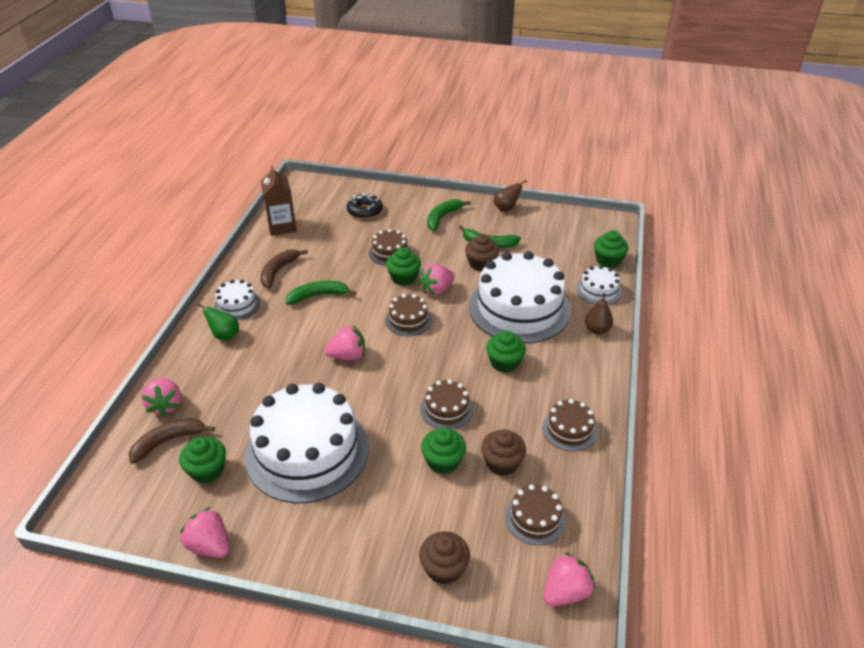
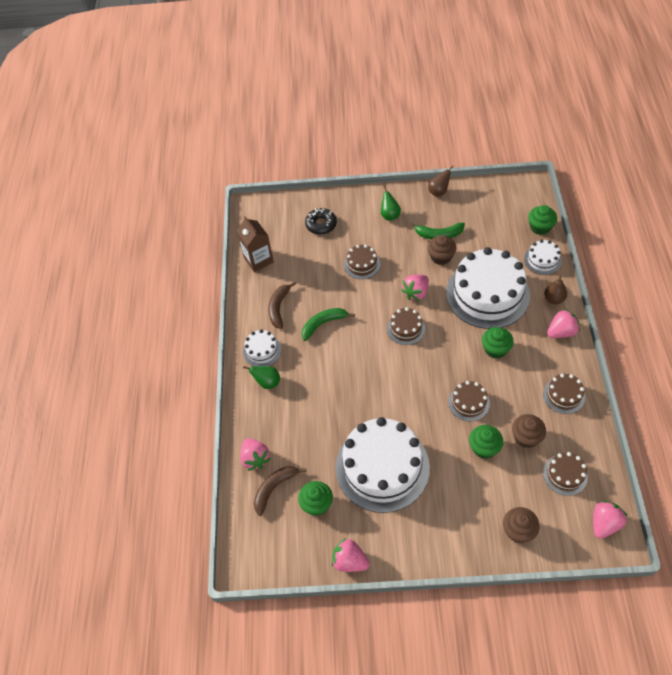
camera: 10 degrees left, 15 degrees up
(347, 356) = (374, 375): pink strawberry -> pink strawberry (561, 332)
(404, 278) = (384, 287): green cupcake -> none
(442, 217) = (390, 215): green banana -> green pear

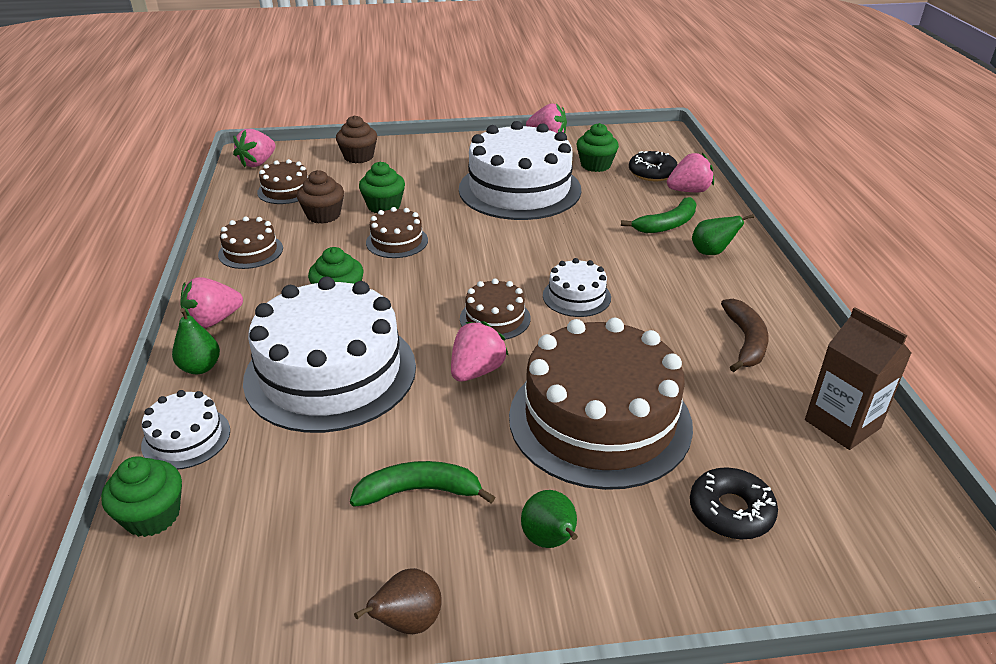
camera: 170 degrees right, 20 degrees down
(255, 458) = (689, 191): pink strawberry -> pink strawberry turned 105 degrees clockwise
(262, 350) = (742, 285): white cake -> white cake (576, 296)
(274, 488) = (652, 173): brown banana -> black donut
(323, 324) = (649, 321): green banana -> green banana (667, 224)
(362, 264) = (600, 420): brown cake -> brown cake, size x2.20
(441, 257) = (419, 439): brown cupcake -> none
(554, 299) = (200, 367): brown pear -> green pear

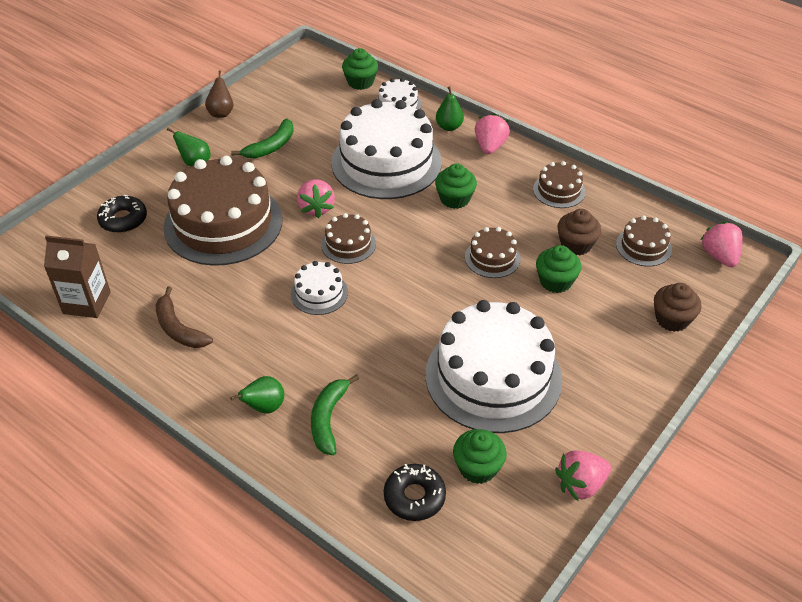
camera: 135 degrees right, 10 degrees up
(689, 191) = (353, 489): pink strawberry -> none

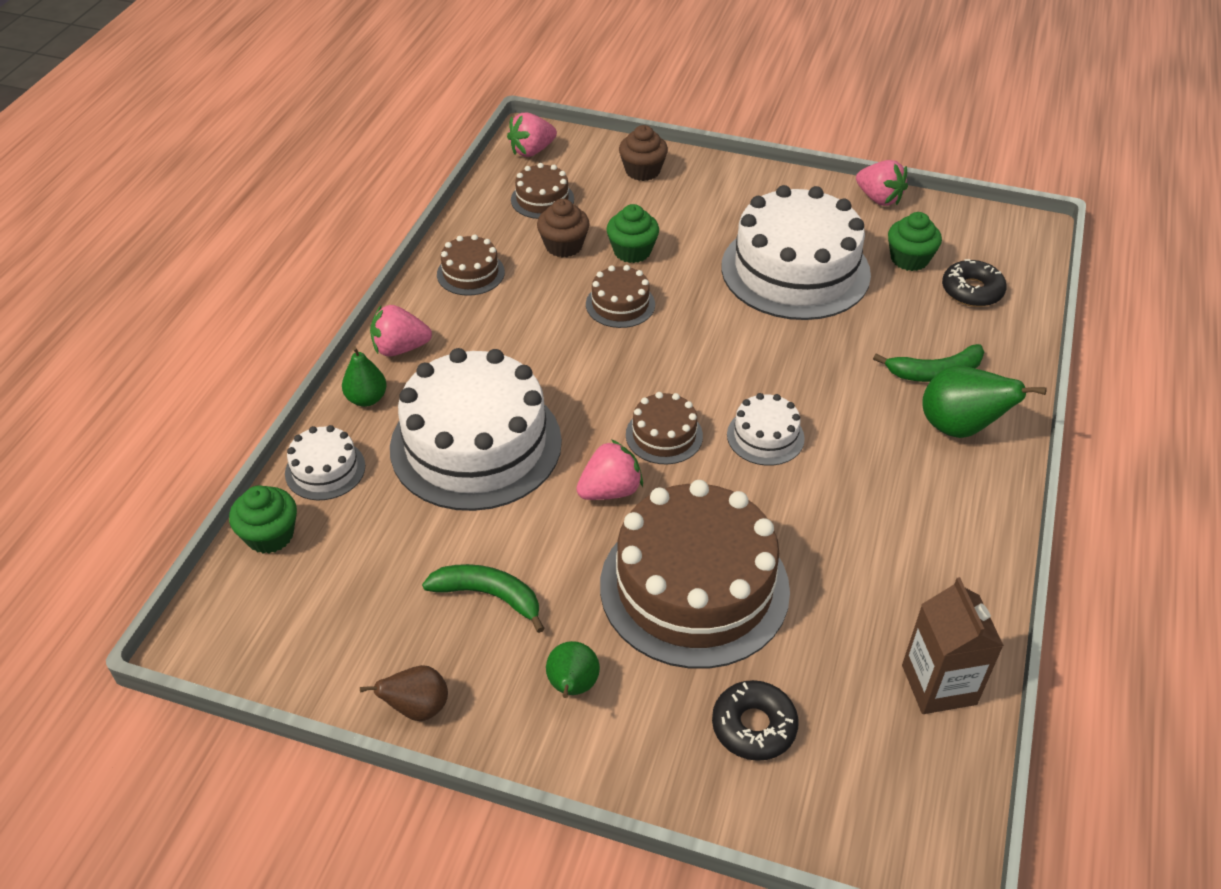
camera: 110 degrees left, 0 degrees up
(178, 328) = (910, 554): brown banana -> none
(264, 407) = (959, 428): green pear -> green pear, size x1.61
(455, 199) = (527, 358): green cupcake -> none

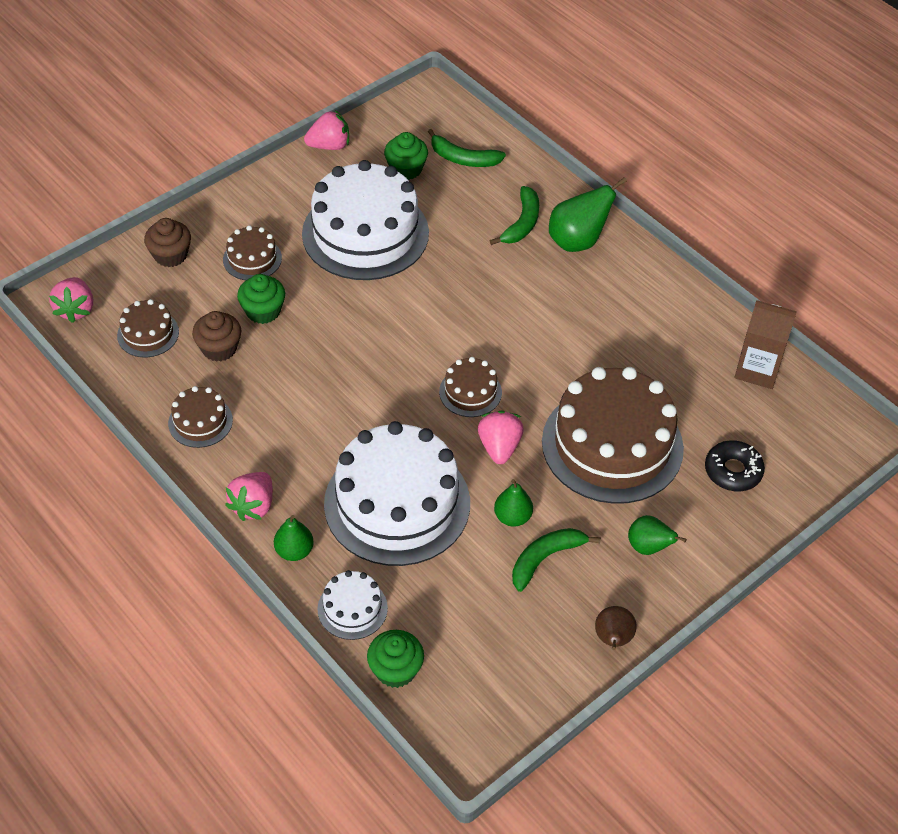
camera: 60 degrees left, 5 degrees up
(525, 543) = (512, 517): none -> green pear
(620, 304) = (317, 348): brown cake -> brown cake (252, 259)
(765, 436) = (512, 339): white cake -> none
(972, 291) = (463, 158): black donut -> green banana

